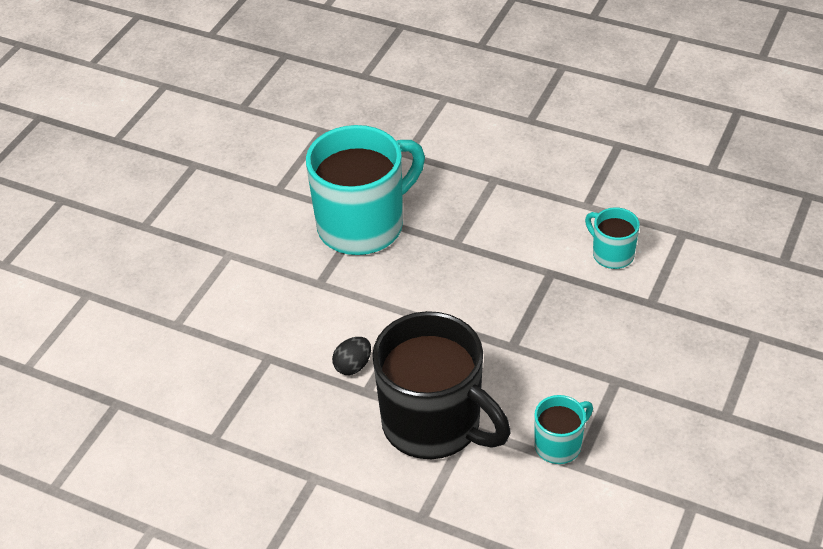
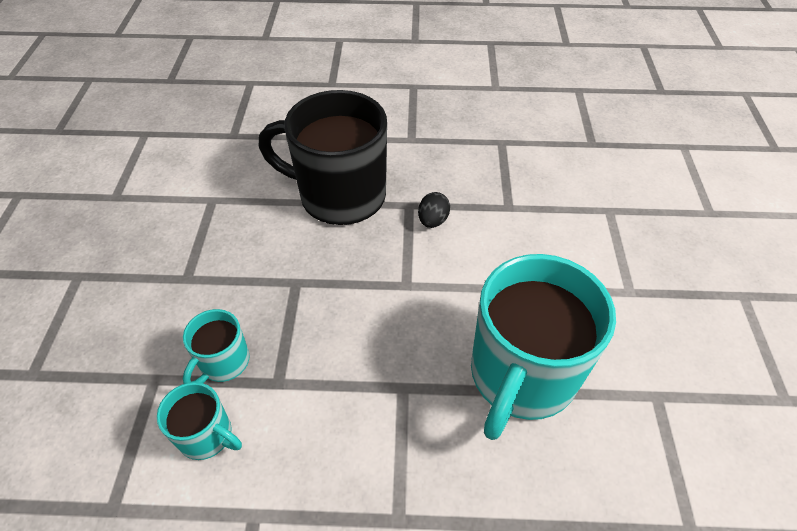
camera: 155 degrees right, 5 degrees up
(559, 445) = (230, 209): turquoise mug -> turquoise mug (223, 362)

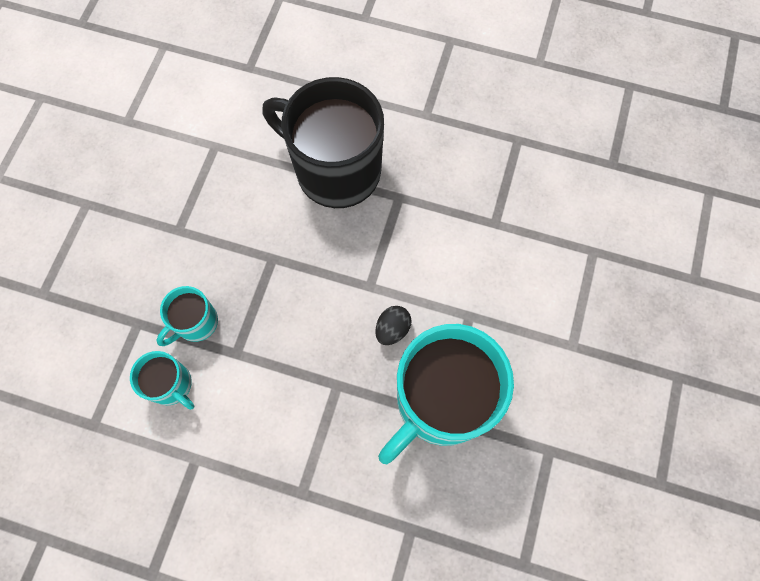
camera: 15 degrees right, 20 degrees up
(432, 221) = (416, 221): black egg -> black egg (392, 329)

